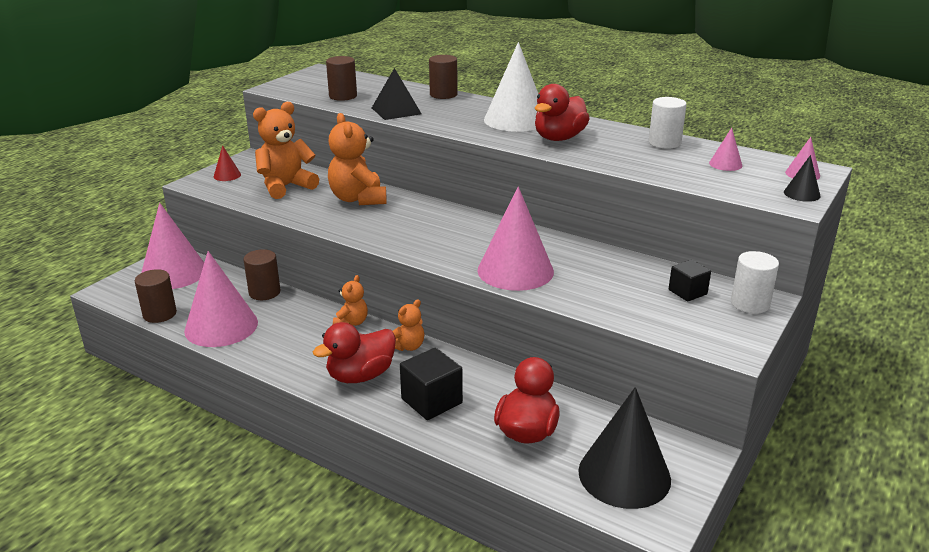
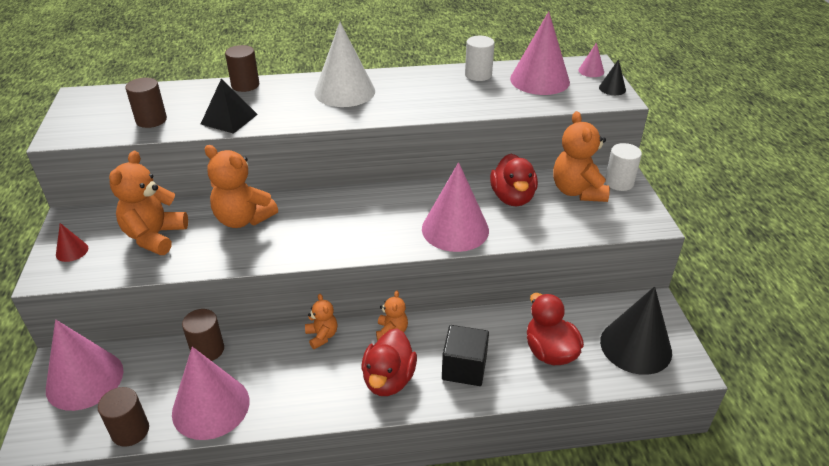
camera: 40 degrees left, 10 degrees up
(559, 138) = (403, 98): red duck -> red duck (512, 198)
(687, 292) = (577, 191): black cube -> orange teddy bear
(725, 164) = (539, 80): pink cone -> pink cone, size x2.28

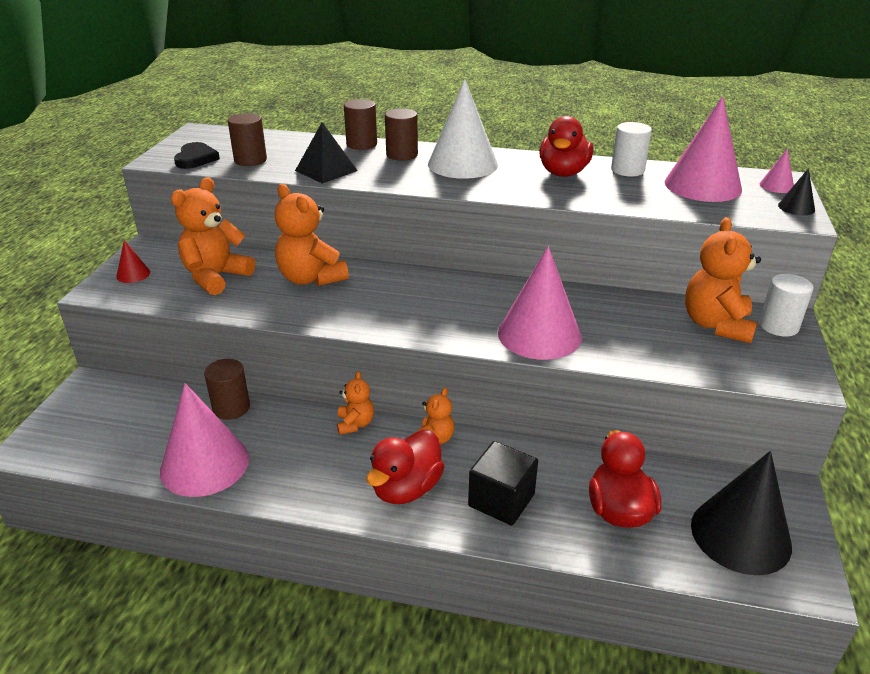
camera: 20 degrees right, 5 degrees down
(85, 379) = (102, 406): pink cone -> none
(96, 128) = (196, 159): none -> black heart
(130, 431) = (116, 466): brown cylinder -> brown cylinder (402, 155)
(512, 198) = (627, 316): red duck -> red duck (563, 173)

